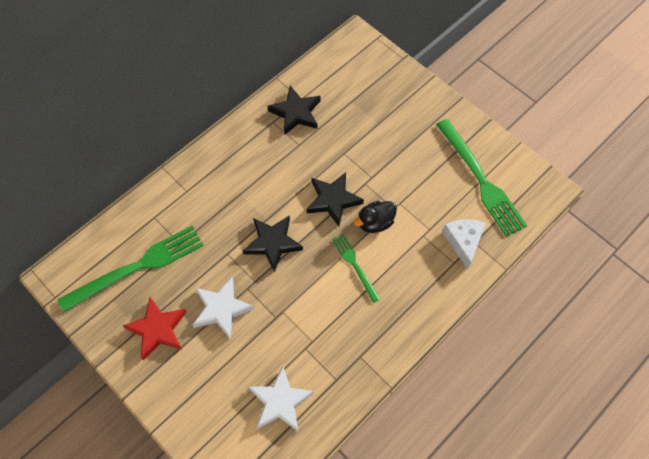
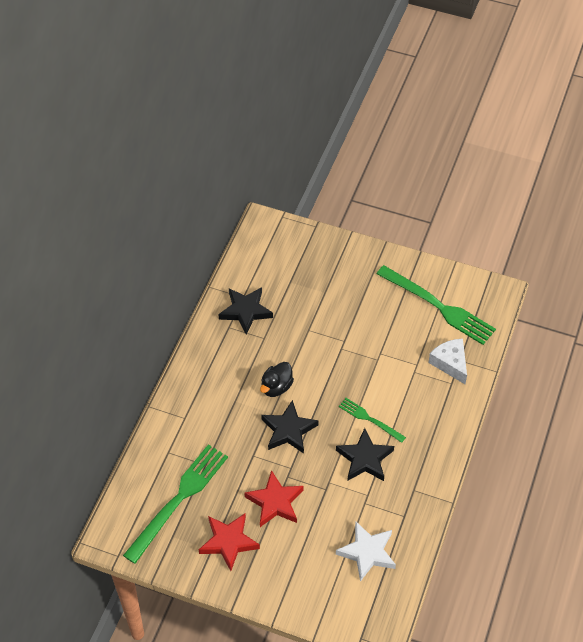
camera: 25 degrees left, 10 degrees down
(221, 309) = (275, 502): white star -> red star
(333, 200) = (321, 373): black star -> black star (364, 459)
(375, 223) = (368, 377): black duck -> black duck (276, 387)

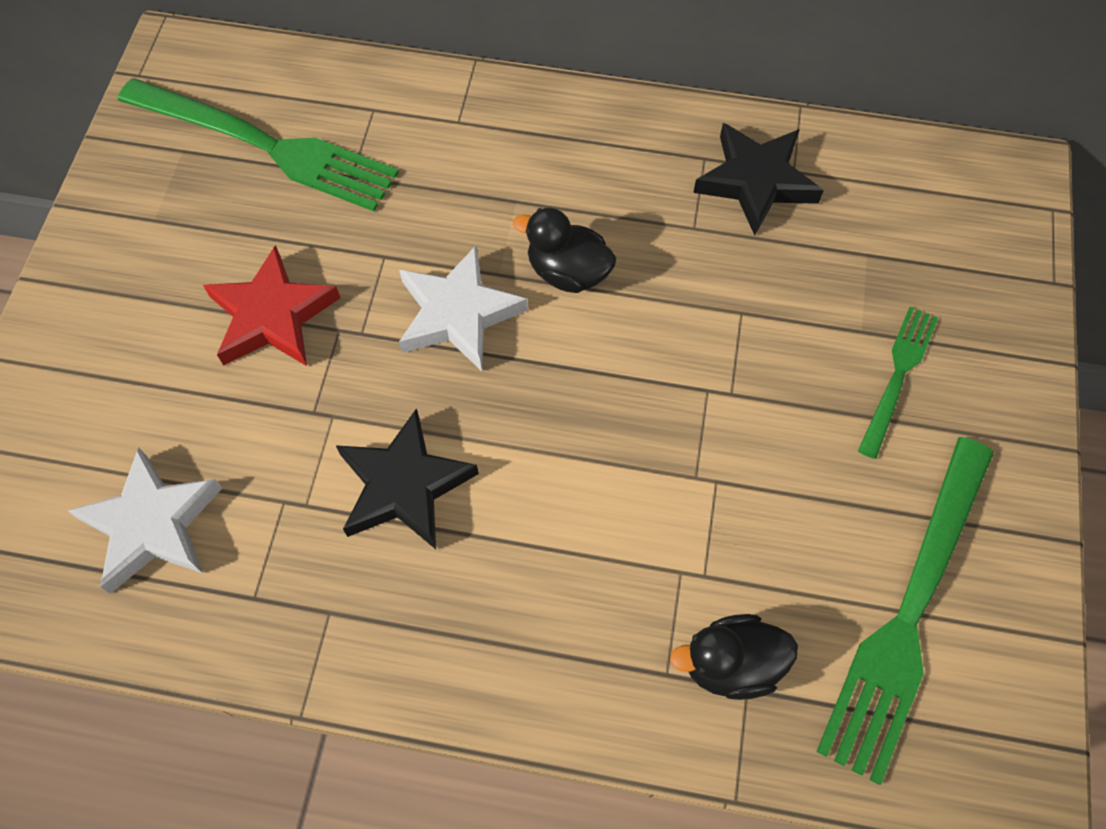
camera: 80 degrees right, 10 degrees up
(228, 542) = (172, 246): red star -> none
(288, 430) = (458, 314): black star -> white star
(369, 419) = (517, 482): green fork -> green fork (898, 376)
(450, 363) = (730, 664): white cheese -> black duck

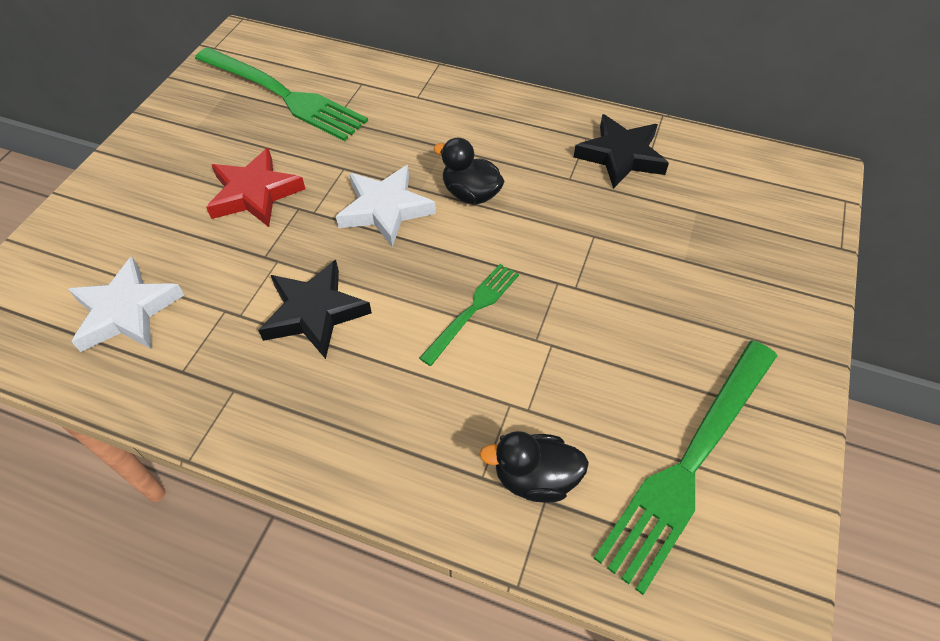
camera: 10 degrees right, 10 degrees down
(898, 376) = (707, 293): green fork -> green fork (473, 310)

